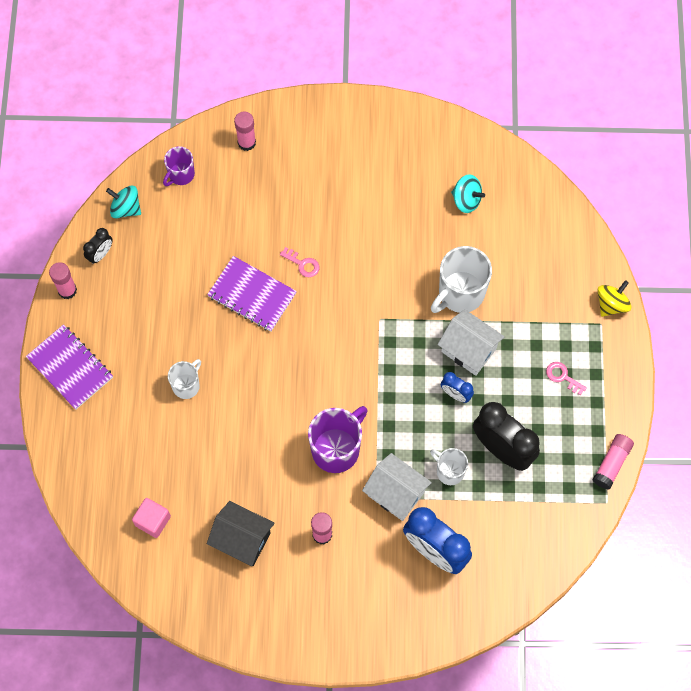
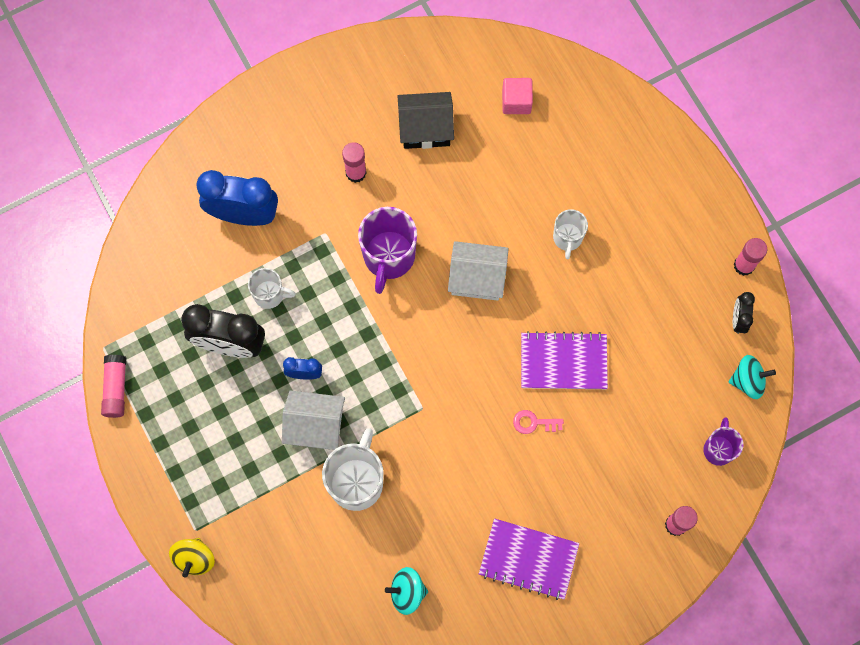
camera: 150 degrees right, 5 degrees up
(70, 368) = (687, 194): purple notebook -> purple notebook (528, 559)
(396, 493) = (309, 246): white house -> white house (477, 278)
(562, 377) = (207, 451): pink key -> none

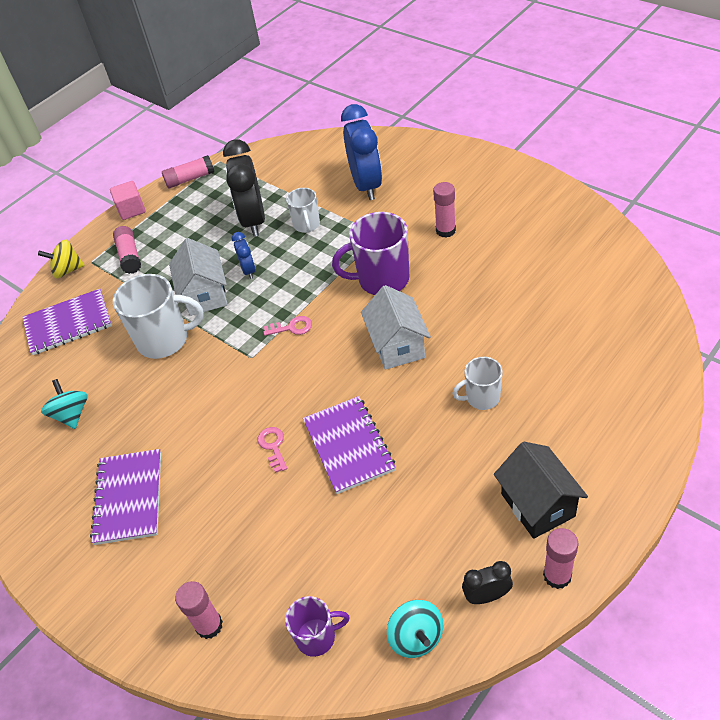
camera: 75 degrees right, 25 degrees down
(211, 487) = (130, 256): none -> pink glue stick
(280, 573) = (68, 324): none -> purple notebook
(405, 359) = (292, 327): none -> pink key
(425, 129) = (518, 256): black house -> black house (538, 505)
(516, 101) = (594, 304): pink cube -> pink cube (131, 210)

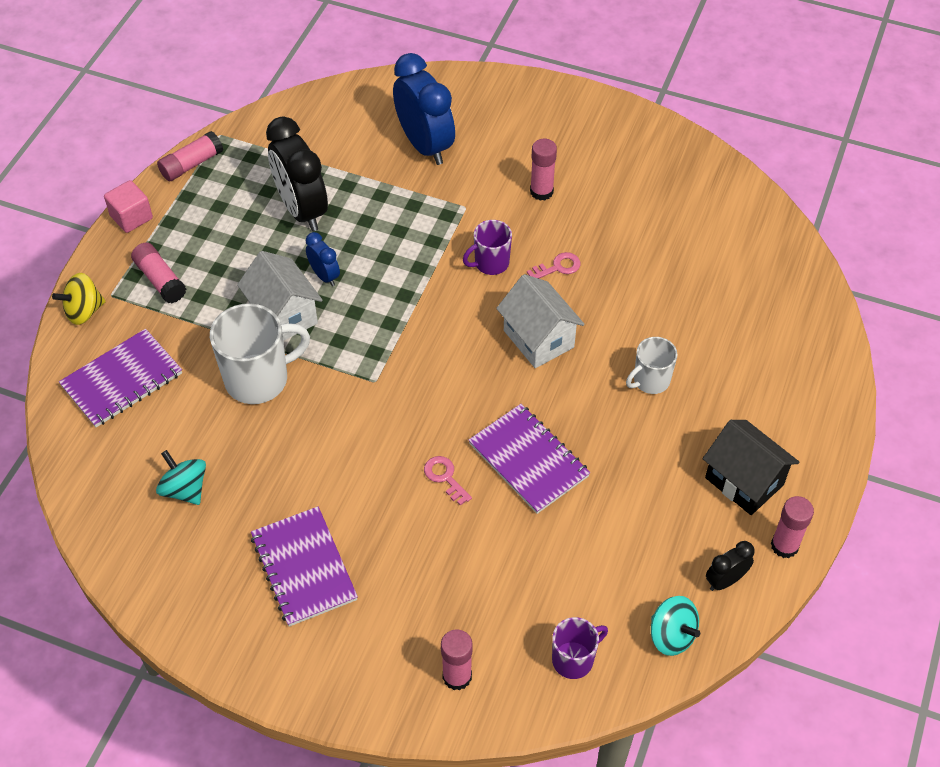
camera: 25 degrees left, 5 degrees up
(292, 327) = (408, 337): pink key -> pink key (557, 267)
(307, 225) = (372, 207): white mug -> none
(382, 280) = (490, 263): purple mug -> purple mug, size x0.58

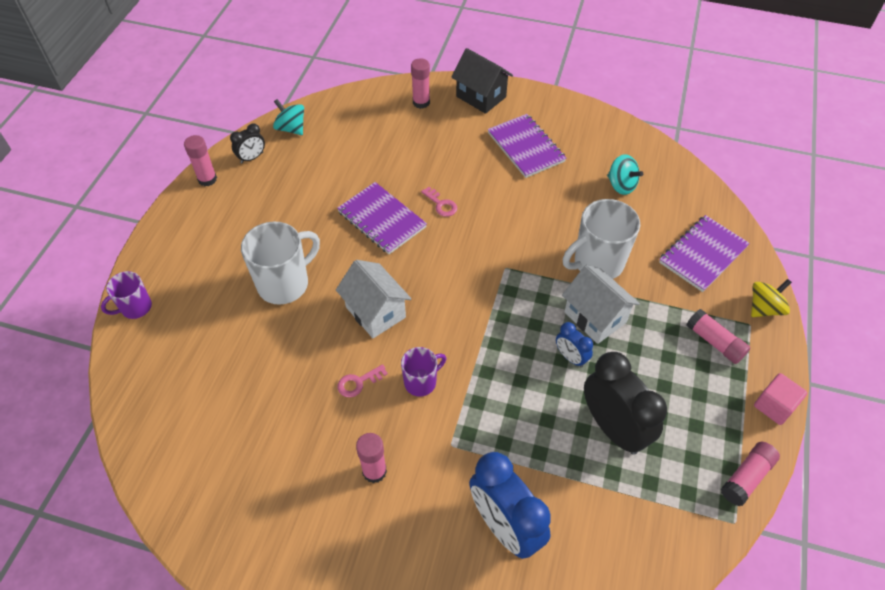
camera: 175 degrees right, 0 degrees up
(574, 659) = (352, 114): purple mug -> purple mug (135, 307)
(650, 381) = (285, 283): white mug -> white mug, size x1.73
(744, 481) = (225, 216): black house -> black house (481, 97)

